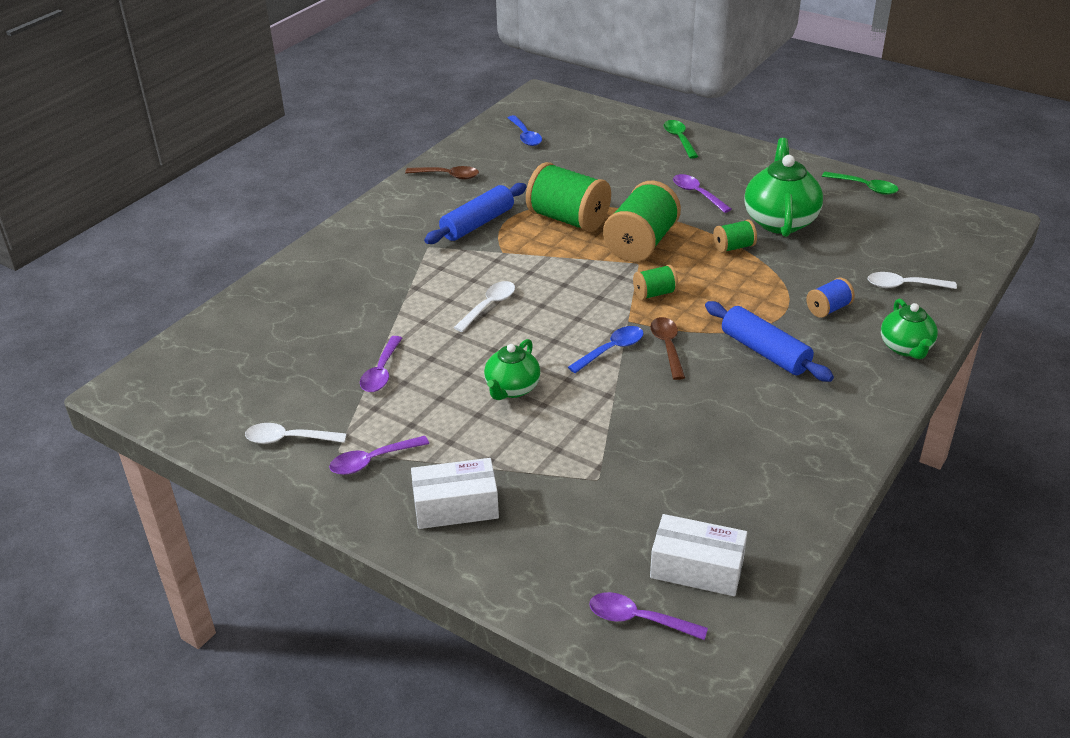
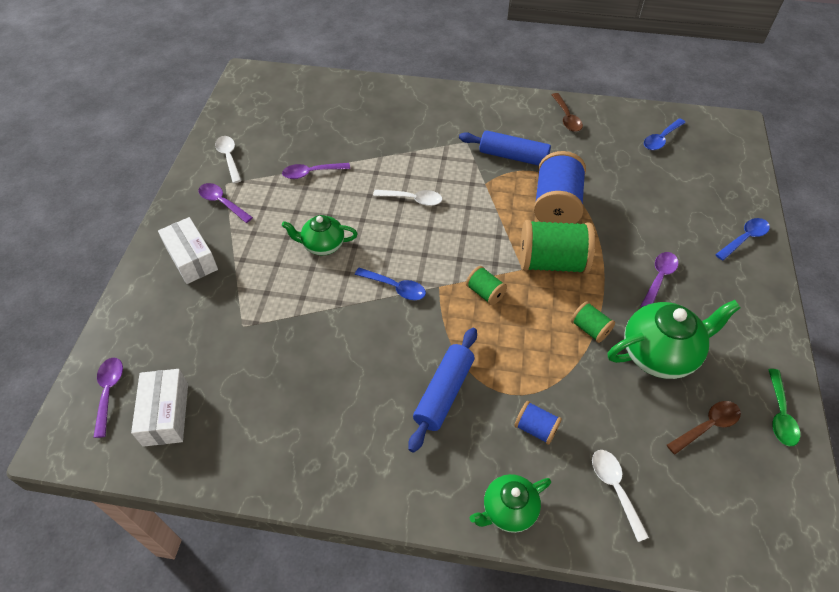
camera: 65 degrees right, 15 degrees up
(568, 219) = (556, 205): green spool -> blue spool
(667, 346) = (417, 322): brown spoon -> brown spoon (707, 426)
(679, 139) = (744, 238): green spoon -> blue spoon

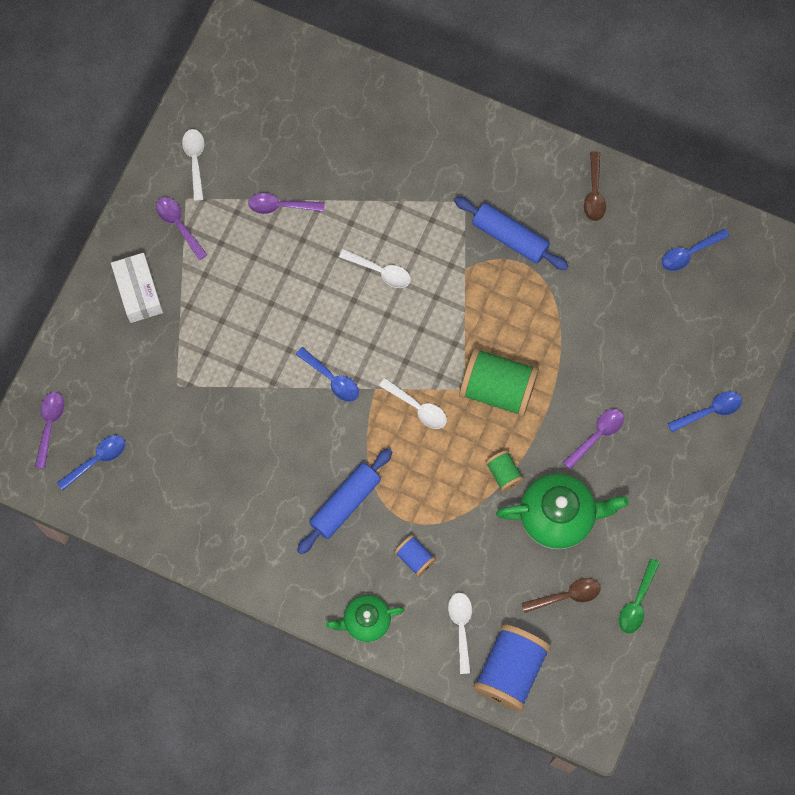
camera: 15 degrees right, 20 degrees up
(165, 414) = (97, 460): white box -> blue spoon
(322, 245) = (272, 308): green teapot -> none
(485, 293) = (418, 408): green spool -> white spoon
(556, 205) = (530, 318): blue spool -> blue spool (510, 671)

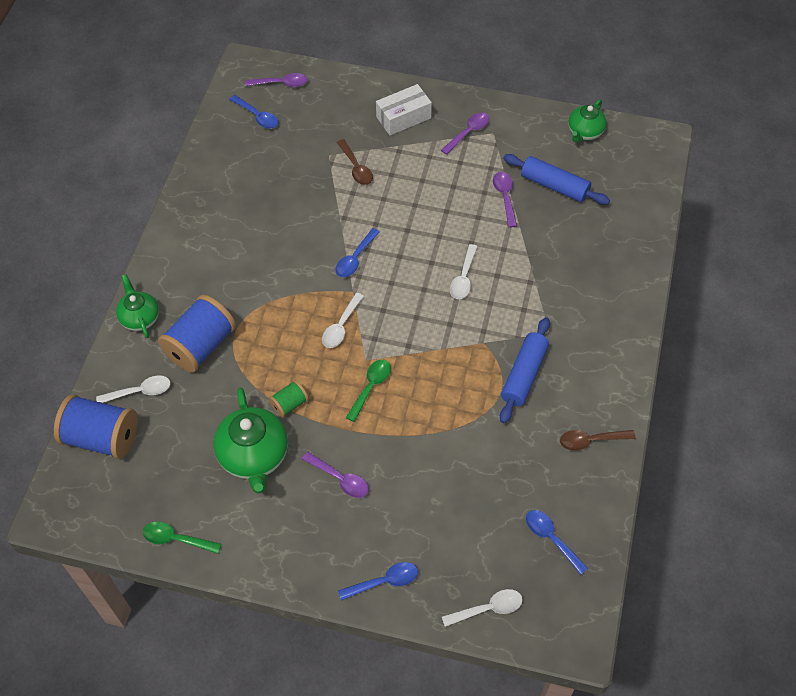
camera: 80 degrees right, 15 degrees down
(195, 160) = (528, 133): white spoon -> white spoon (488, 608)
(207, 101) = (584, 132): none -> green teapot
(345, 504) = (244, 286): blue rolling pin -> blue rolling pin (554, 186)
(415, 558) = (200, 346): blue spool -> blue spool, size x2.02
(497, 389) = (371, 387): green spool -> green spoon
(567, 596) = (177, 475): brown spoon -> brown spoon (356, 168)
(710, 411) = (384, 581): blue spoon -> blue spoon turned 75 degrees counterclockwise

